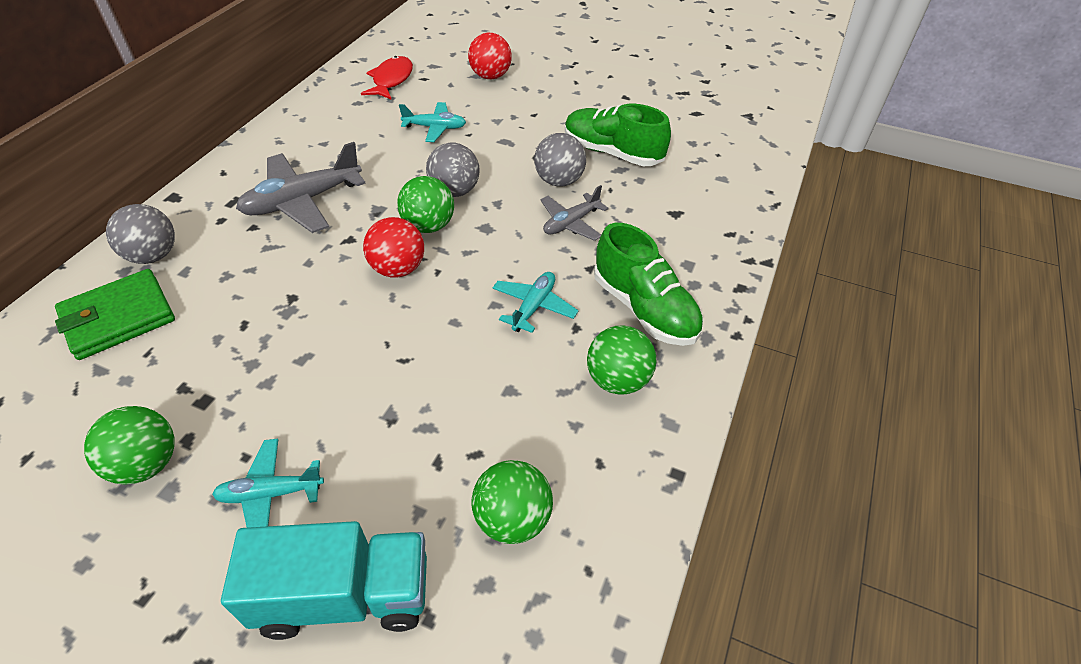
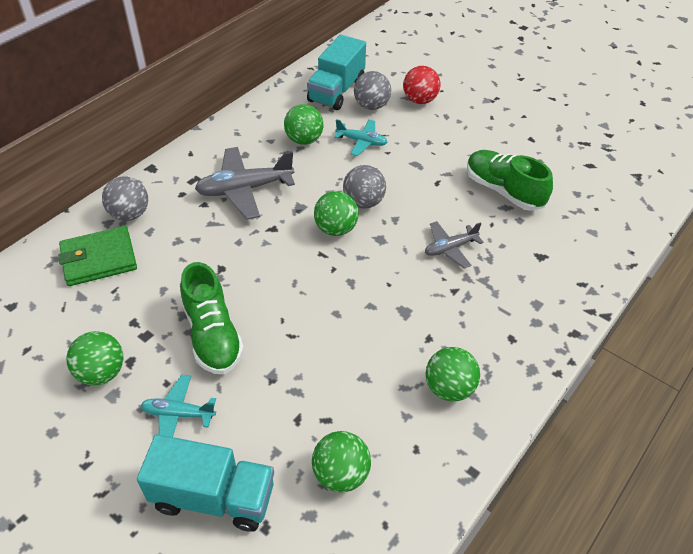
camera: 15 degrees right, 0 degrees up
(365, 136) = (304, 140): none -> green ball
(391, 80) = (336, 91): red fish -> turquoise truck
(398, 269) = (304, 261): red ball -> none
(534, 307) = (400, 314): turquoise plane -> none
(559, 181) = (451, 208): grey ball -> grey ball (371, 106)
(644, 309) = (488, 334): green shoe -> green shoe (212, 335)

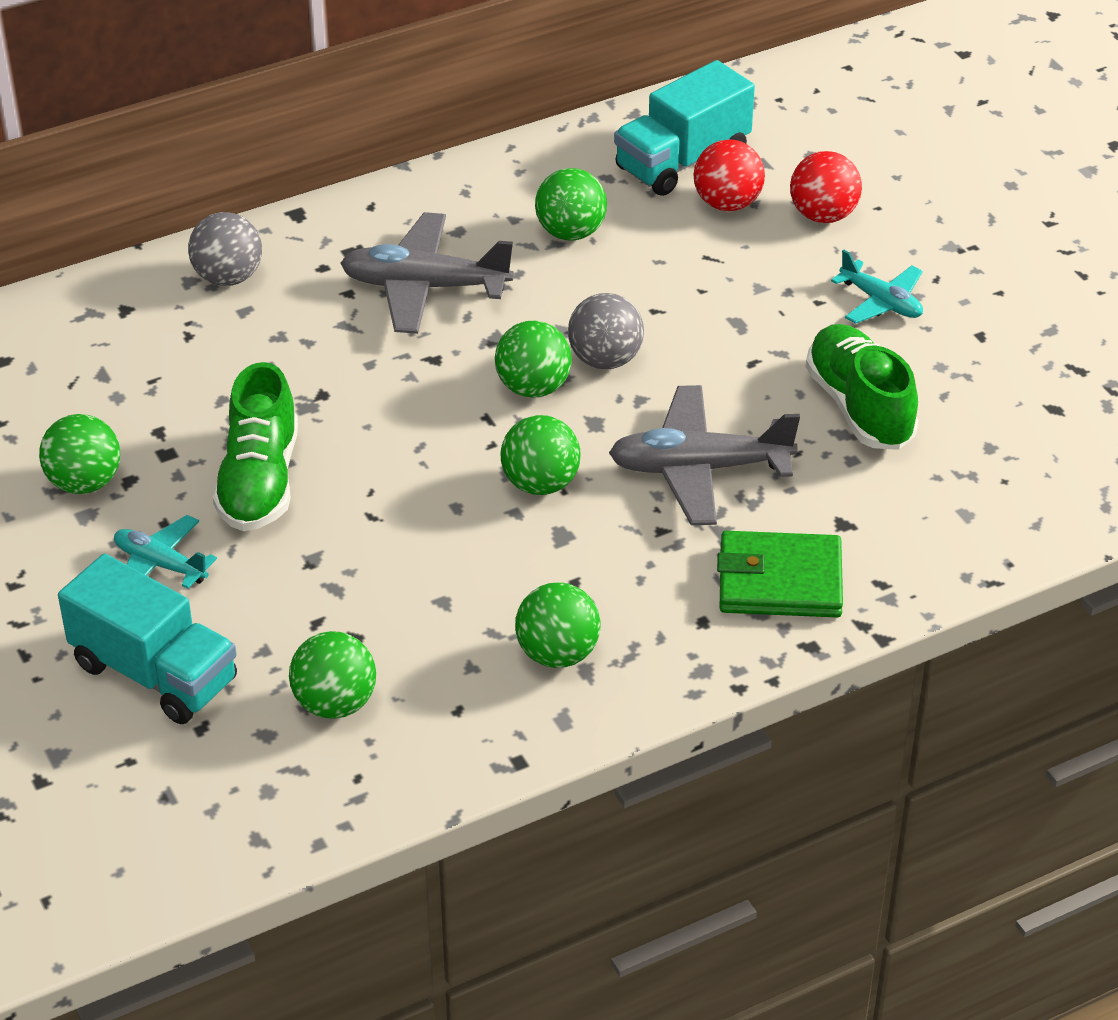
camera: 25 degrees right, 5 degrees down
(99, 259) = (152, 330): green wallet -> green wallet (779, 581)
(361, 142) = (668, 261): turquoise plane -> turquoise plane (881, 302)
(371, 106) = (727, 203): grey ball -> red ball
(374, 284) = (540, 484): none -> green ball
(450, 248) = (699, 468): grey plane -> grey plane, size x1.71

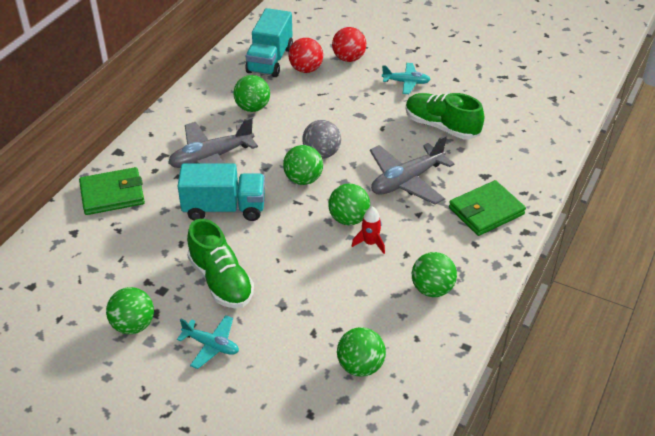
camera: 35 degrees left, 0 degrees up
(155, 673) = (261, 400): turquoise truck -> turquoise truck (224, 208)
(160, 564) = (211, 345): turquoise plane -> turquoise plane turned 150 degrees counterclockwise
(228, 277) = (112, 194): grey ball -> green wallet
(535, 537) = (370, 243): none -> red rocket

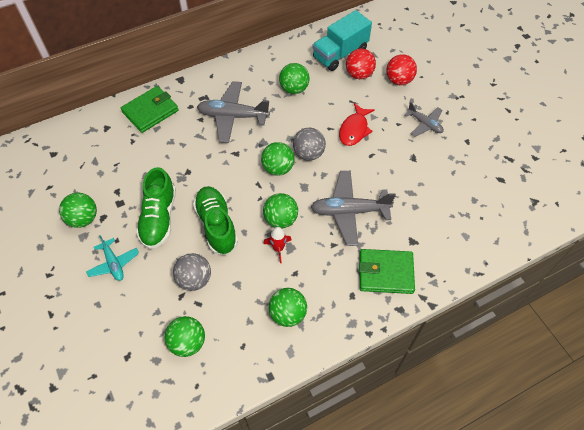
camera: 35 degrees right, 15 degrees up
(112, 194) = (150, 111): green wallet -> green wallet turned 60 degrees counterclockwise
(224, 208) = (208, 162): turquoise truck -> none
(313, 312) = (194, 279): none -> grey ball
(346, 115) = (354, 129): none -> red fish
(406, 82) = (424, 124): turquoise plane -> grey plane
(441, 127) = (417, 178): green shoe -> green shoe (216, 225)

